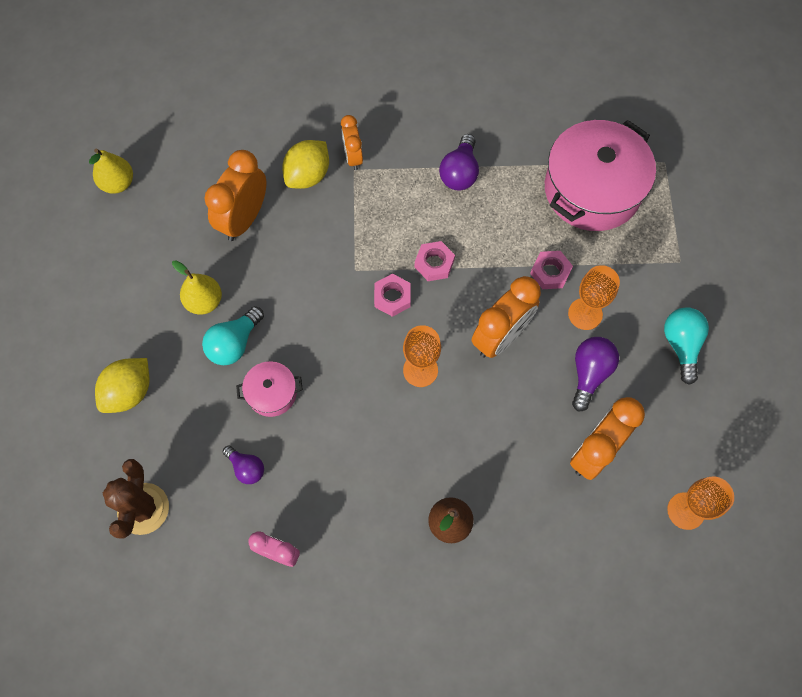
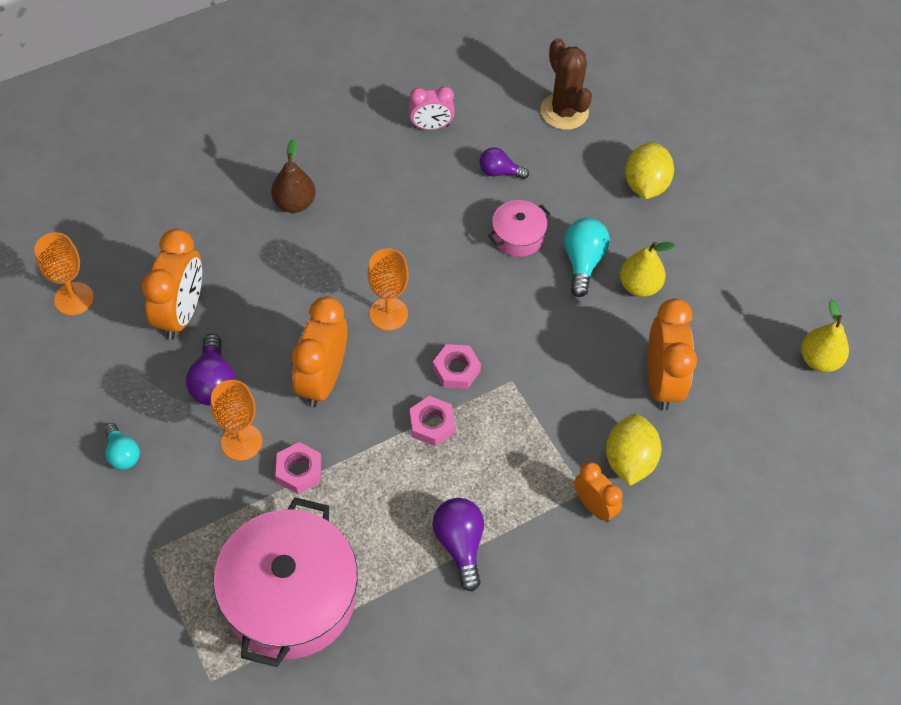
camera: 150 degrees right, 10 degrees down
(681, 345) = (122, 454): turquoise light bulb -> turquoise light bulb, size x0.66

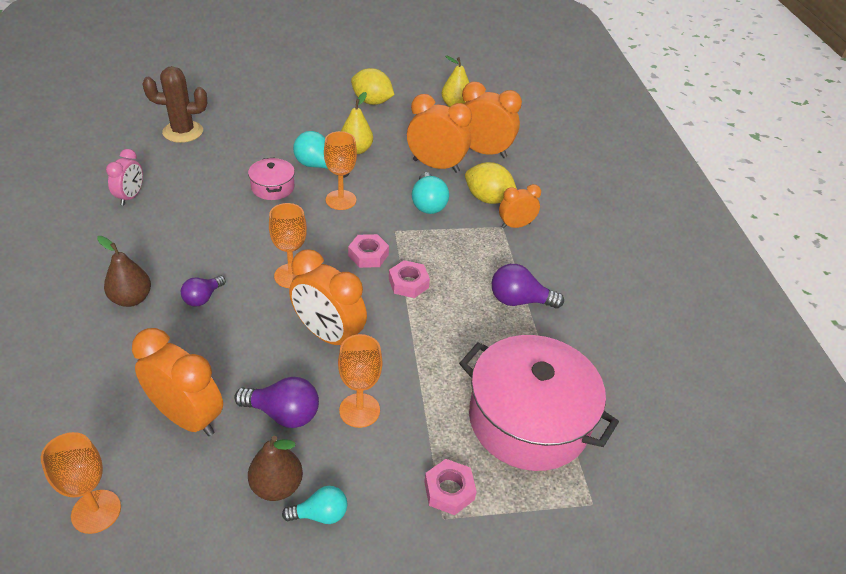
camera: 70 degrees left, 15 degrees down
(138, 410) = (277, 486): none -> brown pear
(299, 471) = (410, 378): pink nut -> pink nut (449, 490)
(499, 172) = (207, 177): purple light bulb -> purple light bulb (203, 298)
(534, 308) = (341, 200): none -> orange goblet
(580, 398) = (428, 204): none -> turquoise light bulb
(645, 185) = (277, 120): yellow lemon -> yellow lemon (372, 102)
(728, 426) = (483, 152): none -> orange clock

